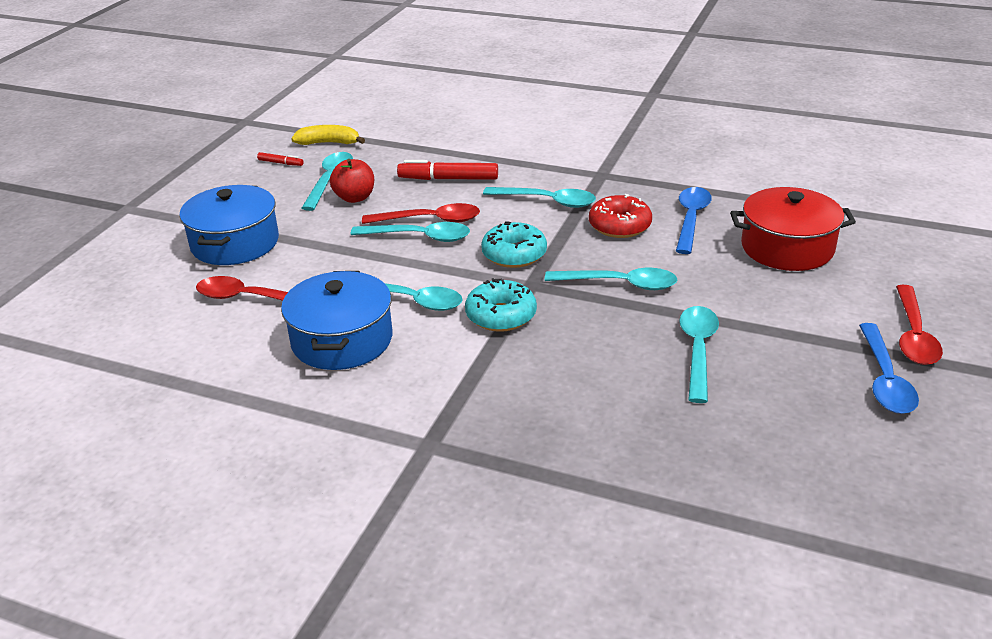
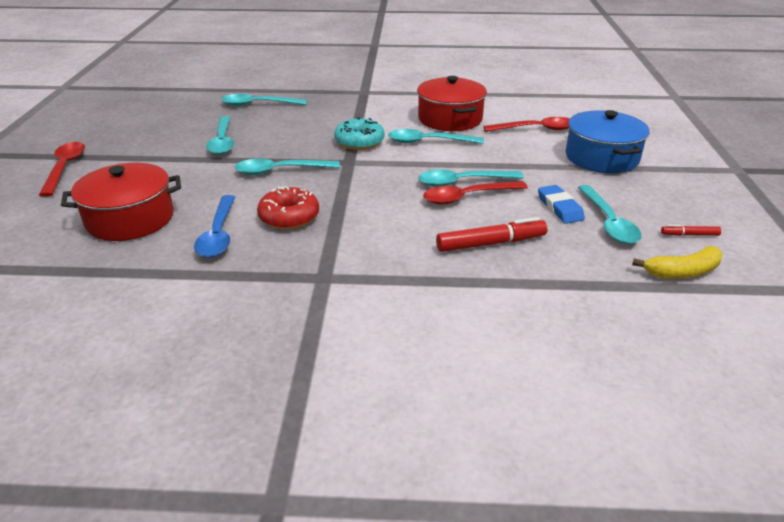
camera: 160 degrees right, 0 degrees up
(342, 340) = (450, 119): blue pot -> red pot
(355, 198) = (560, 208): red apple -> blue eraser
(514, 254) = (373, 180): turquoise donut -> none
(547, 201) = (369, 232): turquoise spoon -> turquoise spoon (258, 104)
(885, 379) = (104, 143): blue spoon -> none

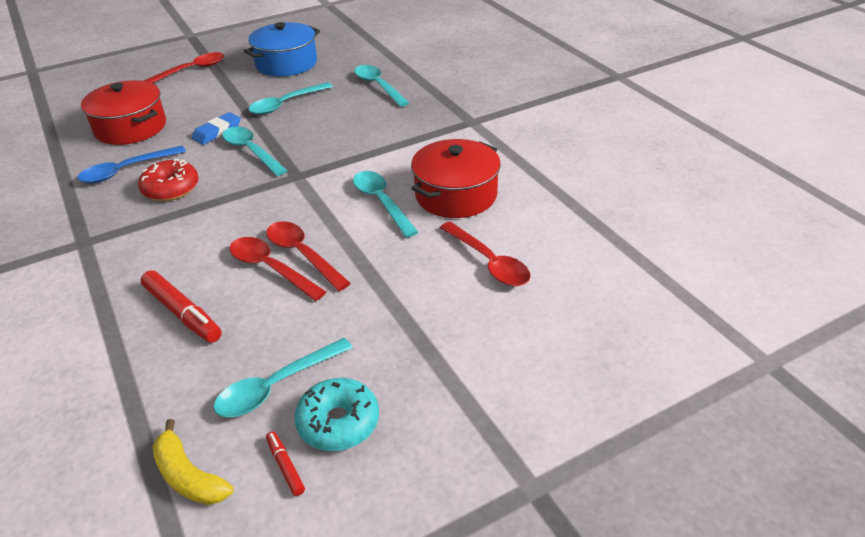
camera: 60 degrees right, 5 degrees up
(359, 142) = (344, 165): turquoise donut -> turquoise donut (338, 422)
(462, 182) = (302, 254): turquoise spoon -> red spoon
(560, 208) = (288, 339): blue eraser -> blue eraser (217, 132)
(601, 157) = (452, 338): blue pot -> blue pot (286, 63)

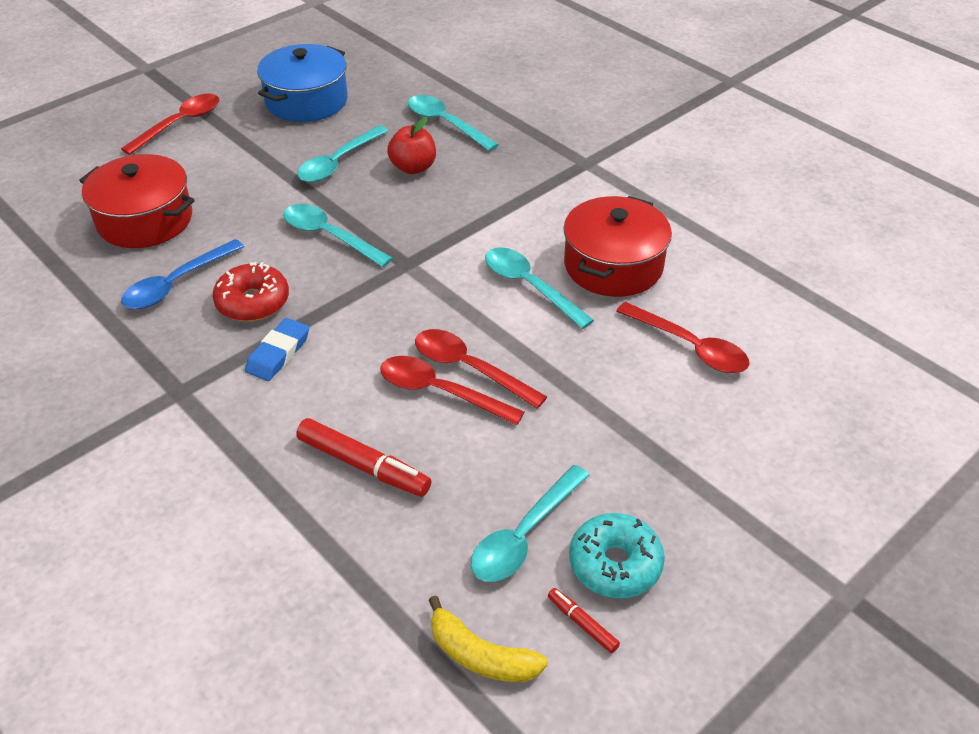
camera: 15 degrees left, 5 degrees up
(217, 132) = (268, 213): blue eraser -> blue eraser (278, 353)
(338, 112) = (413, 168): none -> red apple

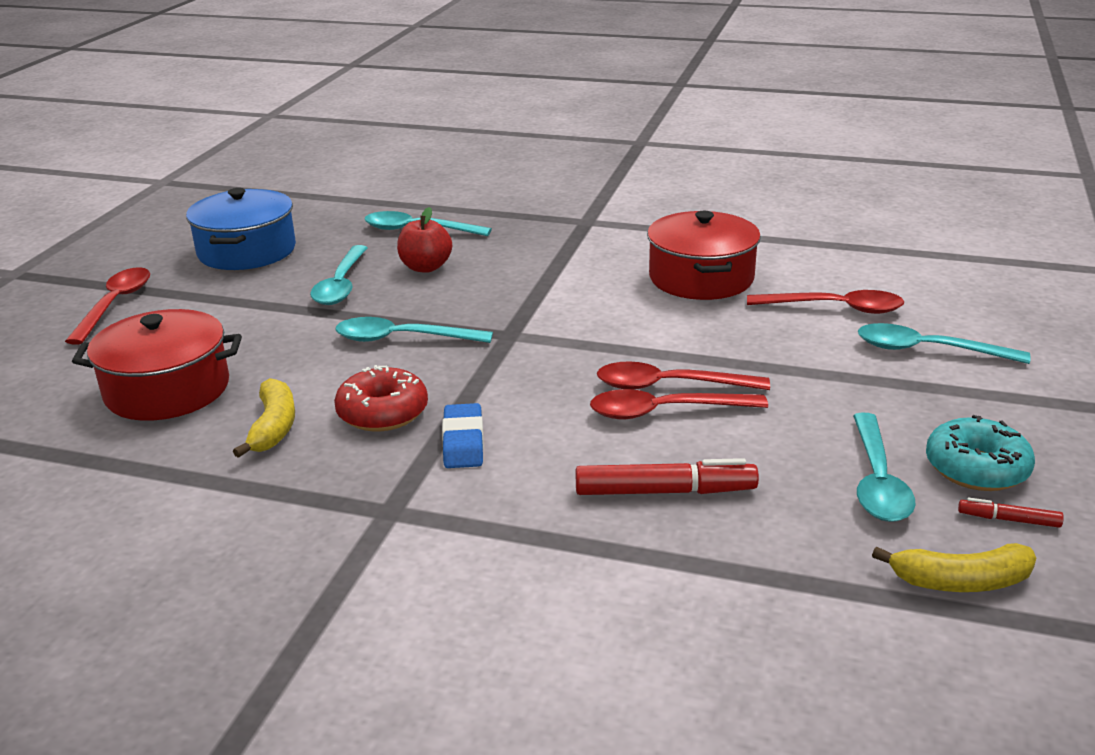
camera: 30 degrees left, 15 degrees down
(176, 284) = (273, 427): blue spoon -> yellow banana
(529, 286) = (647, 314): turquoise spoon -> turquoise spoon (928, 350)

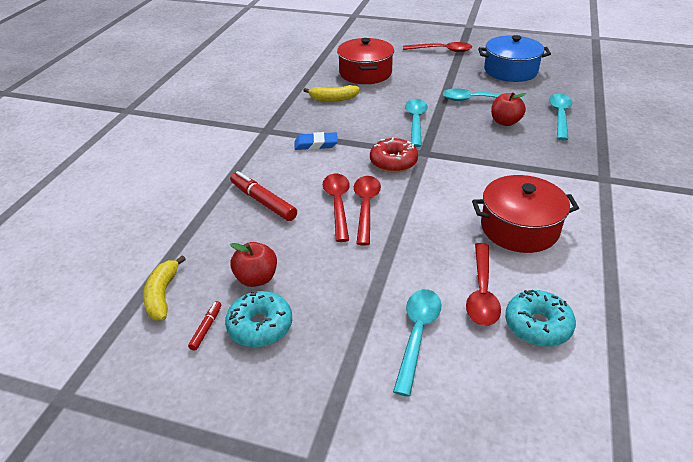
camera: 90 degrees right, 10 degrees up
(383, 413) = (343, 122): red donut -> red donut (393, 162)
(665, 492) = (263, 201): red marker -> red marker turned 135 degrees clockwise
(876, 282) = (537, 325): none -> turquoise donut
(877, 481) = (256, 278): turquoise spoon -> red apple

